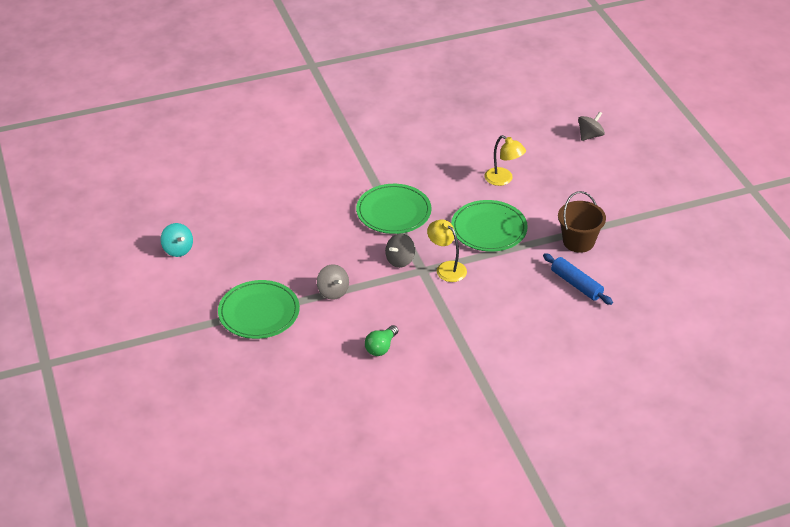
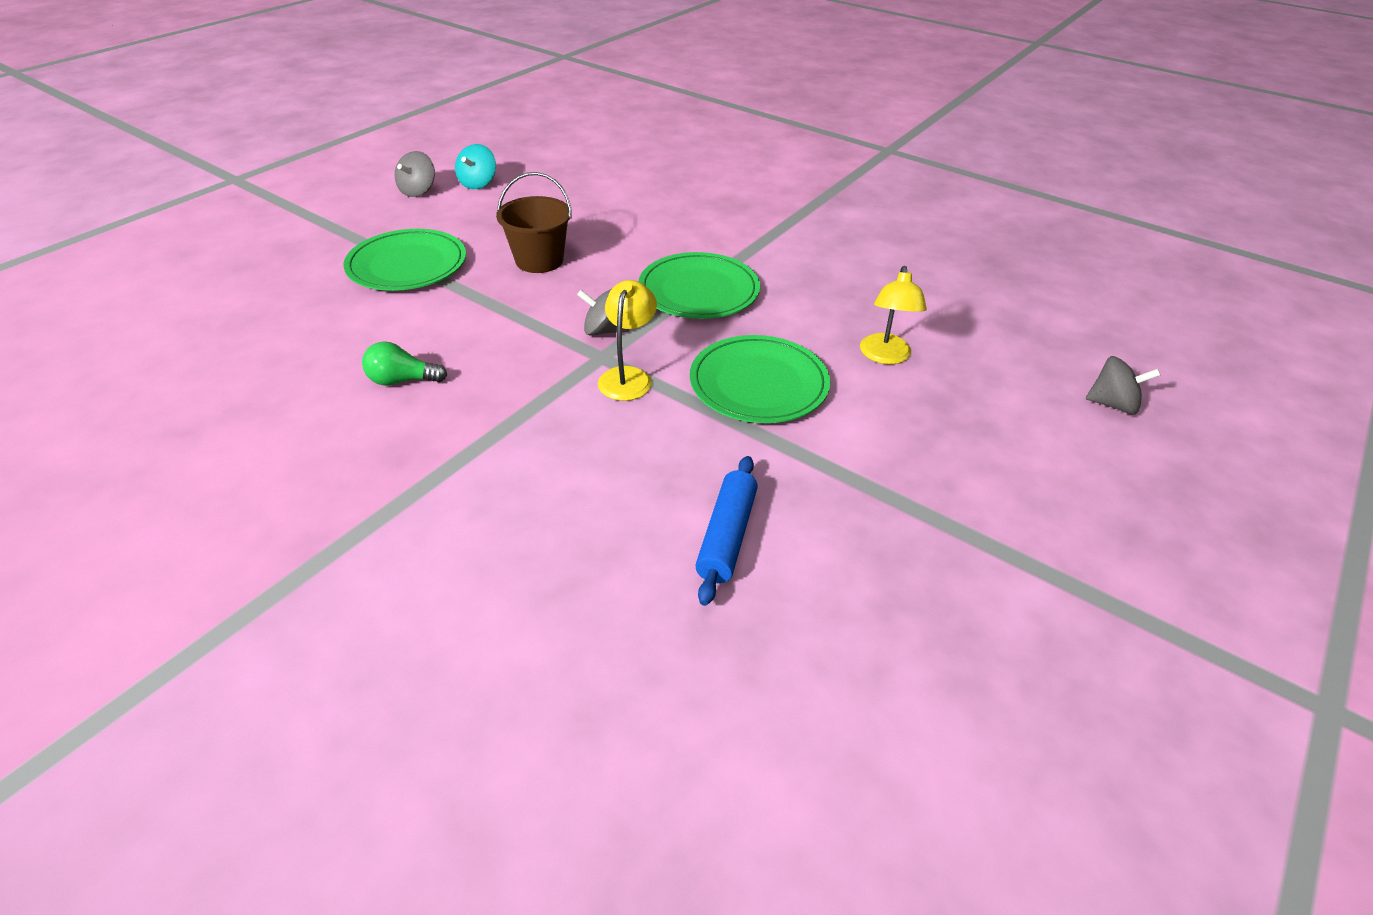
camera: 55 degrees right, 0 degrees up
(333, 291) = (491, 301): grey spinning top -> grey spinning top (418, 191)
(578, 241) = (840, 494): brown bucket -> brown bucket (539, 260)

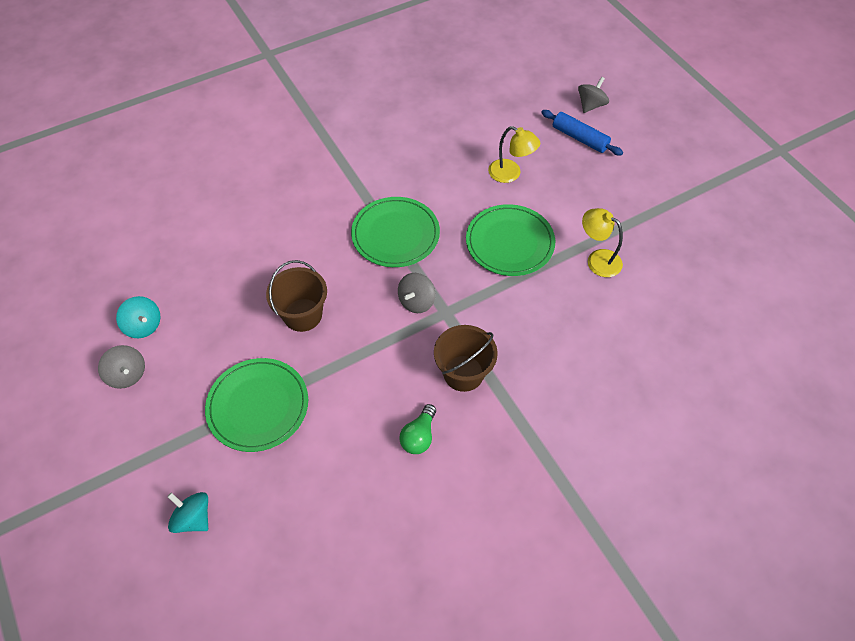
camera: 65 degrees left, 15 degrees up
(264, 265) = (193, 518): none -> turquoise spinning top
(512, 394) = (463, 373): none -> brown bucket
(628, 376) = (473, 305): yellow lamp -> yellow lamp (597, 259)
(726, 536) = (628, 306): blue rolling pin -> blue rolling pin (579, 138)

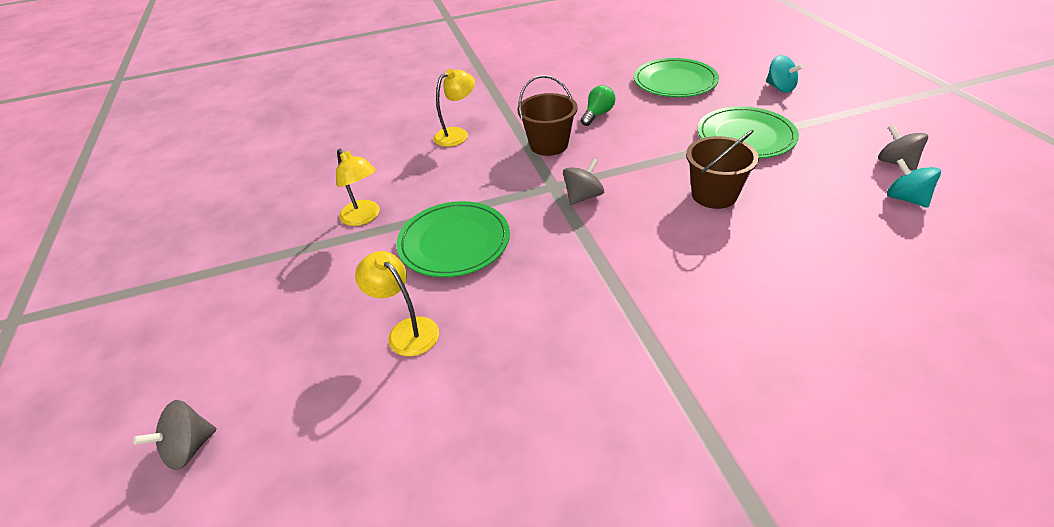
camera: 165 degrees left, 15 degrees down
(395, 234) = (598, 264): green plate -> green plate (675, 82)
(569, 383) = (457, 134): none -> yellow lamp
(579, 138) = (263, 379): blue rolling pin -> none

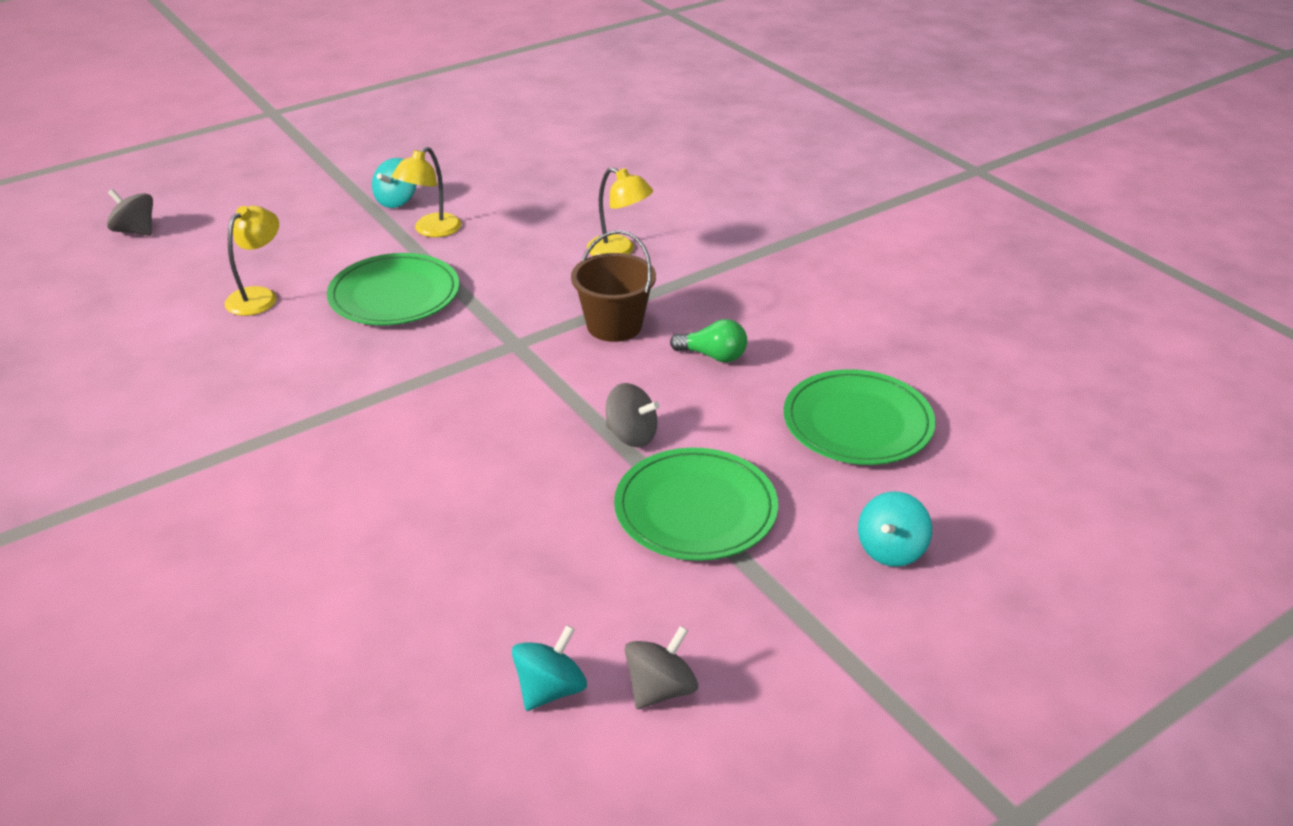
camera: 70 degrees right, 5 degrees down
(297, 235) = (397, 201): none -> turquoise spinning top
(583, 196) = (497, 370): grey spinning top -> grey spinning top (631, 435)
(714, 195) = (522, 482): brown bucket -> none

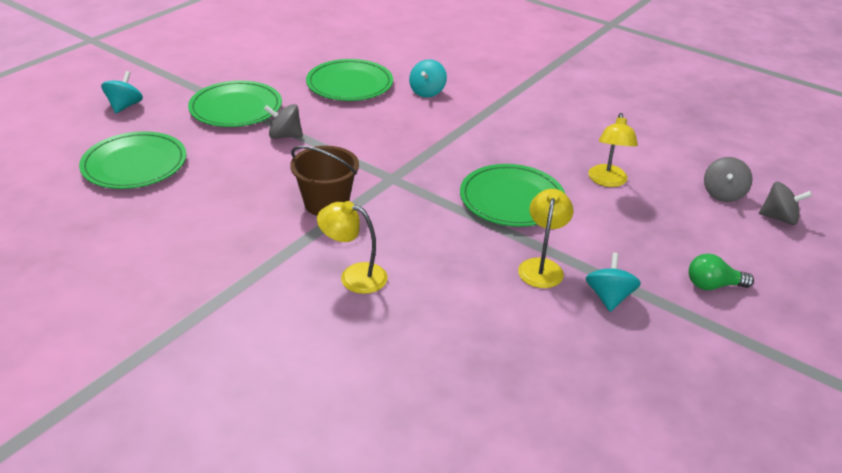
camera: 160 degrees right, 0 degrees up
(474, 533) = (349, 84): none -> green plate
(550, 689) = (284, 46): turquoise spinning top -> turquoise spinning top (427, 92)
(660, 689) = (238, 51): grey spinning top -> grey spinning top (723, 194)
(713, 356) = (242, 192): green light bulb -> green light bulb (713, 285)

